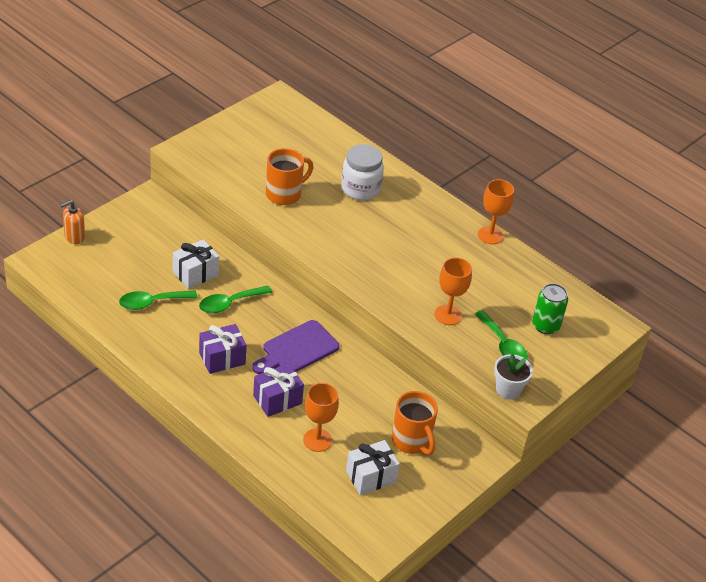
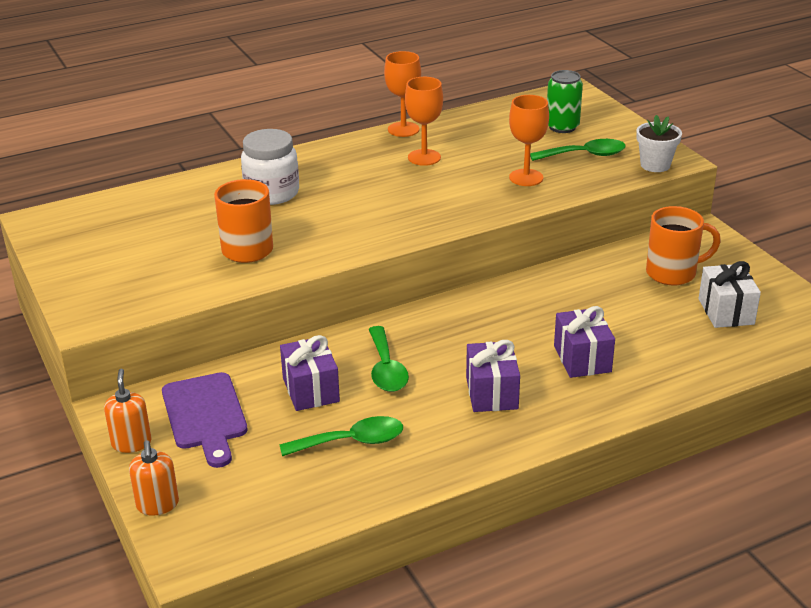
camera: 65 degrees left, 10 degrees down
(122, 212) = (131, 443): none -> orange soap dispenser
(152, 302) = (352, 442): green spoon -> green spoon turned 105 degrees counterclockwise
(195, 274) = (310, 390): white gift -> purple gift
(297, 349) = (496, 327): purple cutting board -> purple cutting board (205, 415)
(317, 440) = (659, 339): orange goblet -> orange goblet (424, 157)

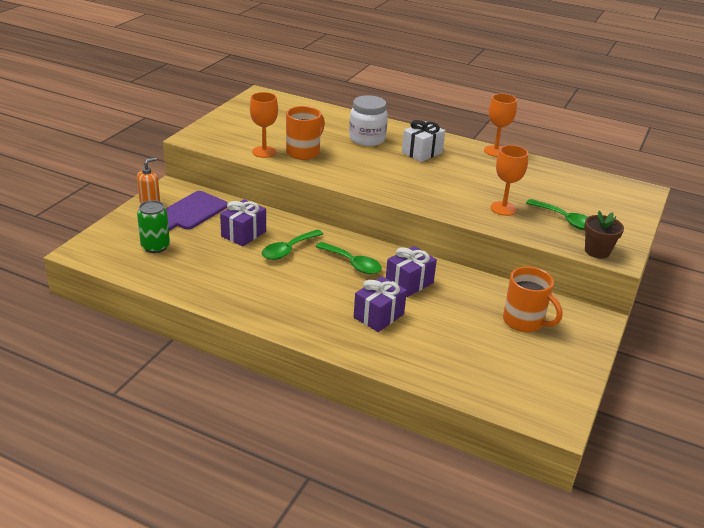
camera: 50 degrees right, 0 degrees up
(157, 505) = (111, 227): orange soap dispenser -> none
(352, 442) = (213, 263): green spoon -> green spoon (353, 264)
(424, 157) = (473, 168): orange goblet -> orange goblet (264, 152)
(492, 393) = (305, 294): purple gift -> purple gift (409, 283)
(562, 127) = (589, 201): green can -> green can (155, 246)
(655, 165) = (597, 251): white flower pot -> brown flower pot
(726, 311) = (508, 360): white gift -> white gift (422, 152)

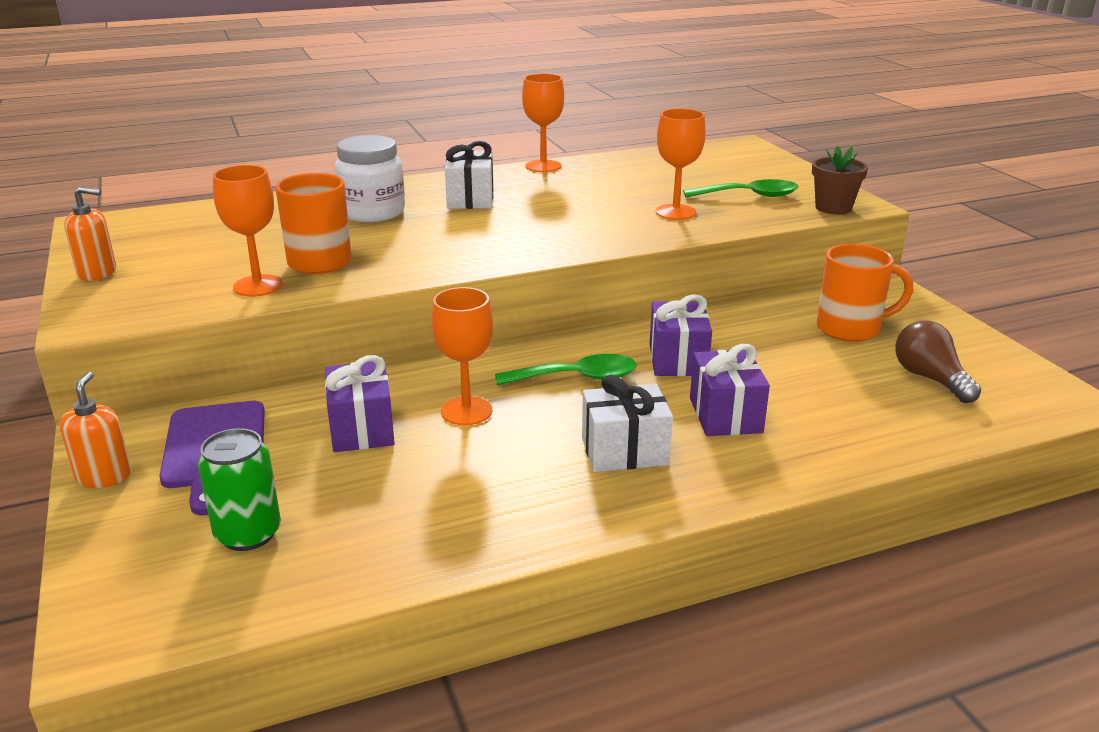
camera: 45 degrees left, 5 degrees down
(226, 118) = (98, 273): none -> orange soap dispenser
(288, 250) = (466, 411): green spoon -> orange goblet
(312, 301) = (624, 451): none -> white gift
(508, 366) = (930, 378): none -> brown light bulb

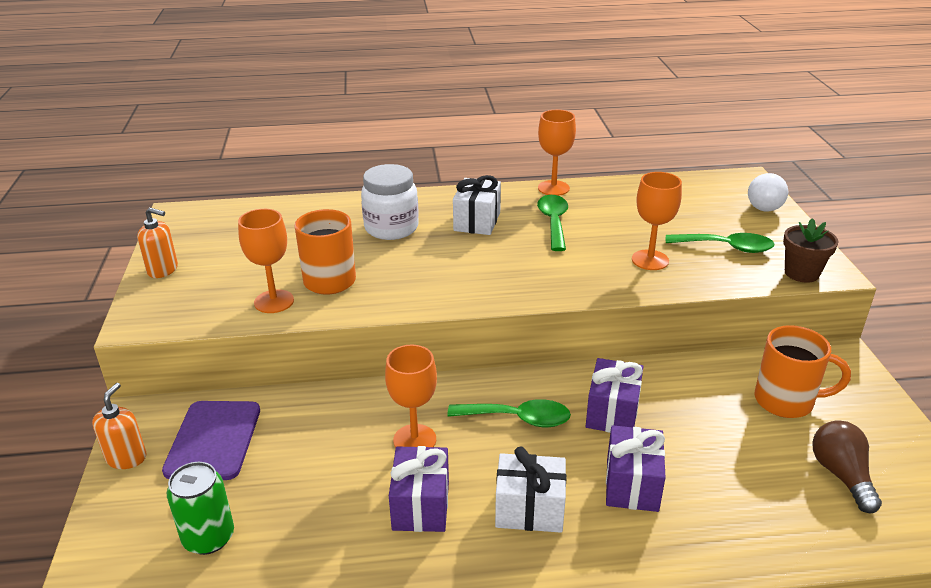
camera: 15 degrees right, 5 degrees up
(361, 429) = (326, 444): purple gift -> purple gift (421, 505)
(557, 192) = (553, 222): none -> green spoon
(769, 161) = (763, 204): none -> white light bulb

